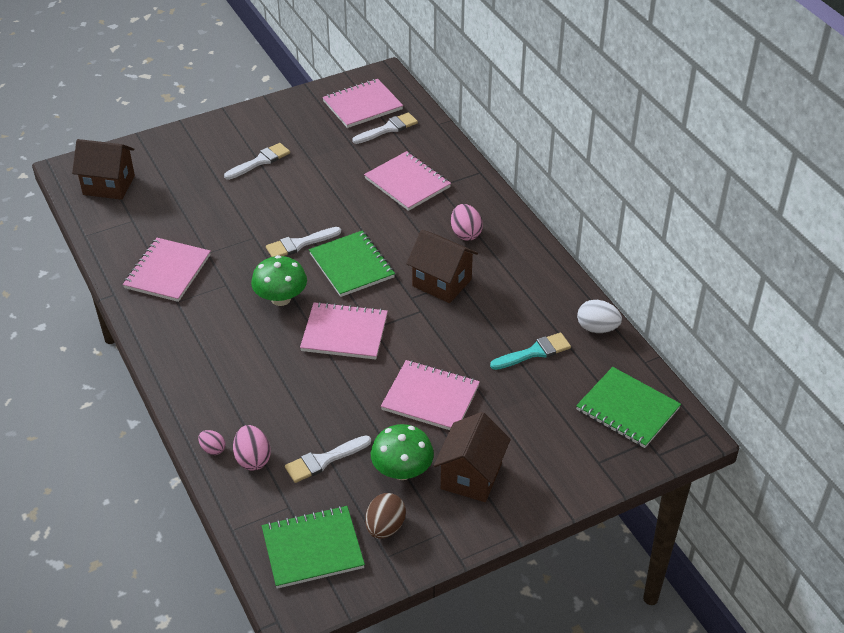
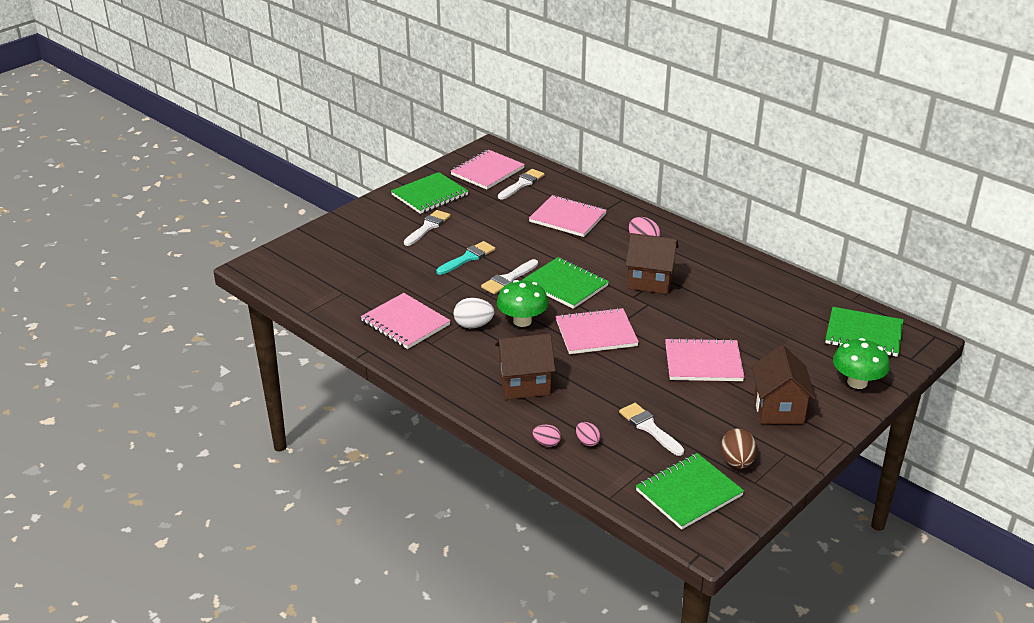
camera: 20 degrees left, 10 degrees down
(109, 185) = (301, 271): brown house -> brown house (524, 384)
(167, 271) = (405, 323): pink notebook -> pink notebook turned 45 degrees counterclockwise
(253, 459) = (587, 442): pink egg -> pink egg, size x0.62
(286, 122) = (430, 195): none -> green notebook
(324, 460) = (649, 428): white brush -> white brush turned 105 degrees clockwise
(402, 471) = (720, 419): green mushroom -> green mushroom (857, 382)
(534, 352) = (762, 312): turquoise brush -> turquoise brush (468, 258)
(597, 328) = (798, 285): white egg -> white egg (473, 325)

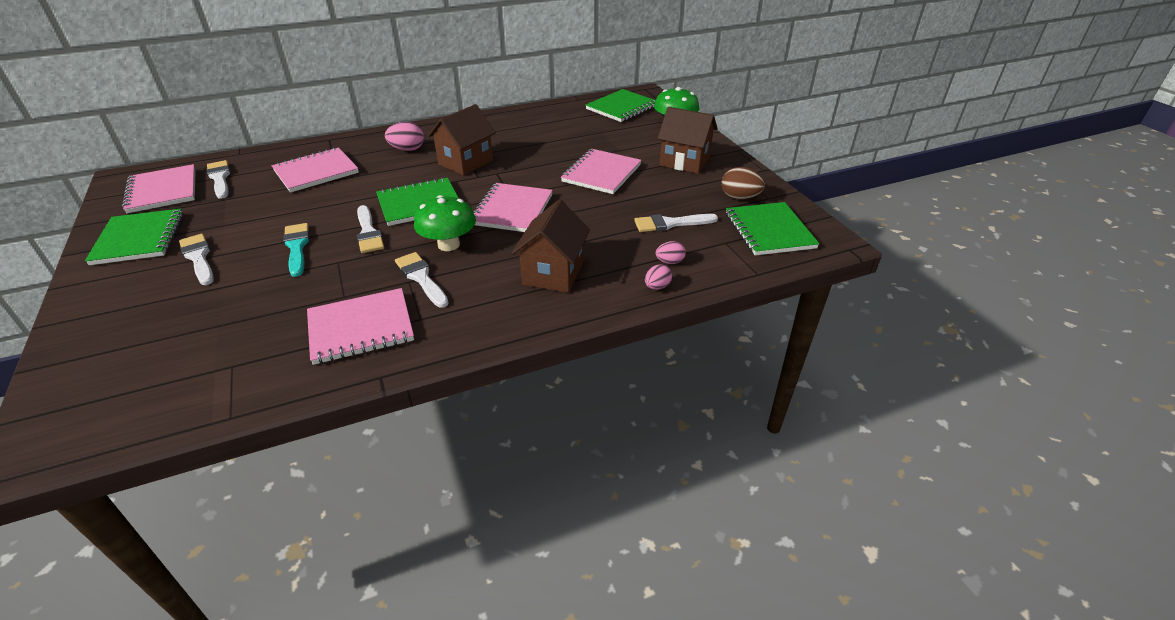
camera: 65 degrees left, 5 degrees up
(473, 325) = (421, 278): white egg -> white brush

